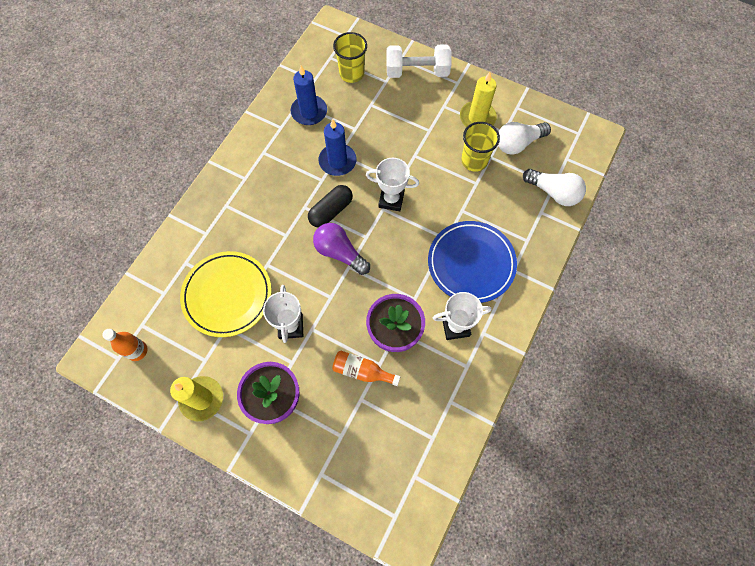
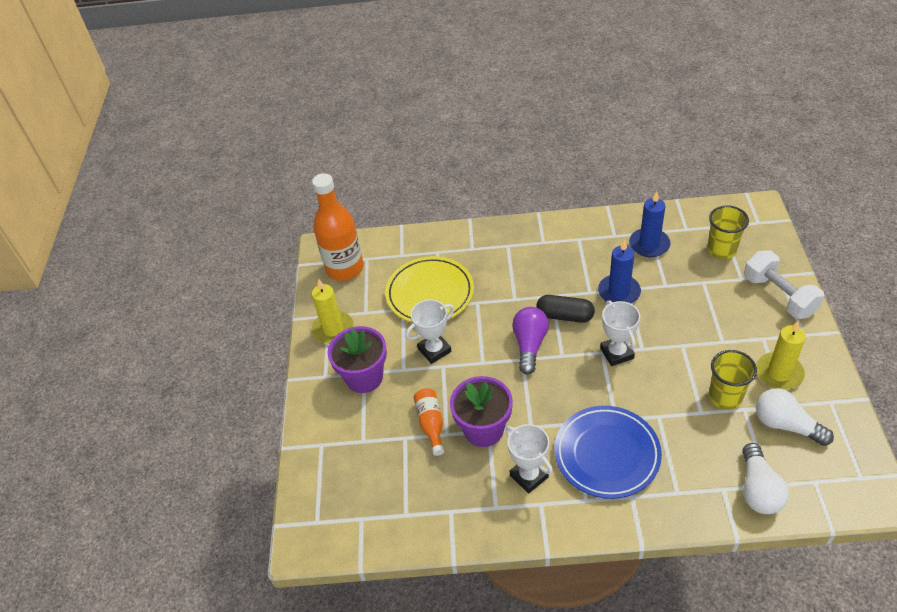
camera: 65 degrees right, 20 degrees down
(137, 351) = (345, 268): orange bottle -> orange bottle, size x1.97

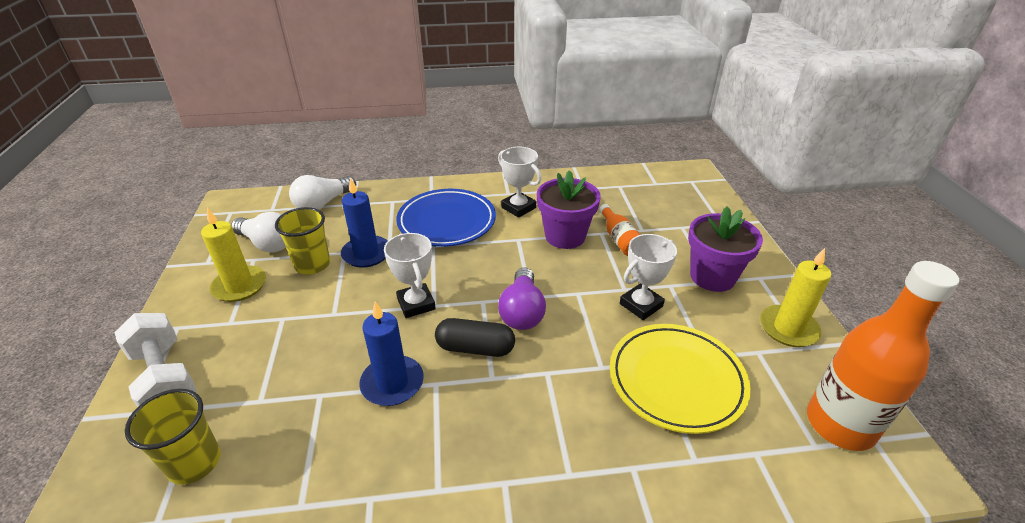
camera: 170 degrees right, 10 degrees down
(649, 244) = (314, 475): blue candle -> blue candle (366, 254)
(758, 489) = (323, 204): white light bulb -> white light bulb turned 135 degrees counterclockwise

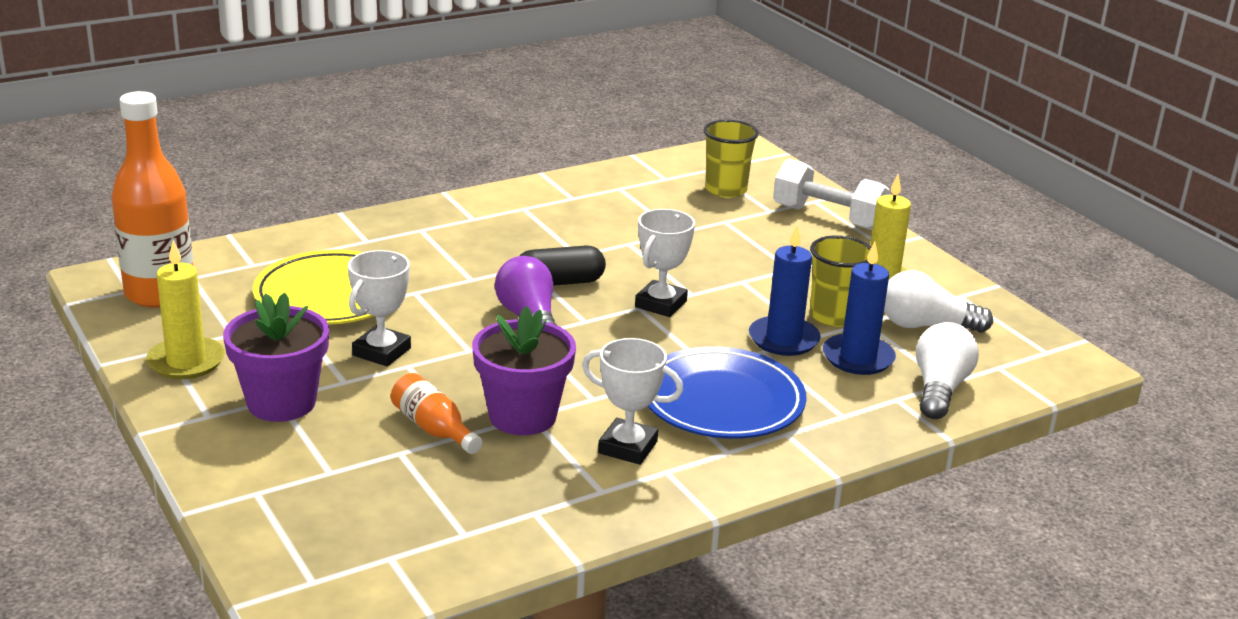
camera: 155 degrees right, 10 degrees down
(392, 383) = (619, 248): blue candle -> blue candle (858, 358)
(416, 304) = (661, 304): white trophy -> white trophy turned 75 degrees clockwise

